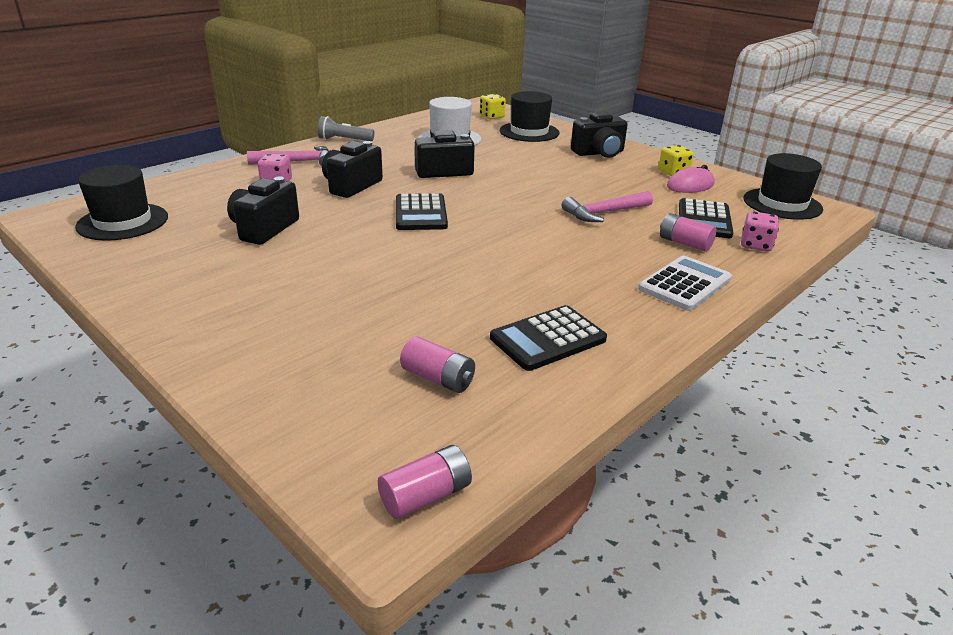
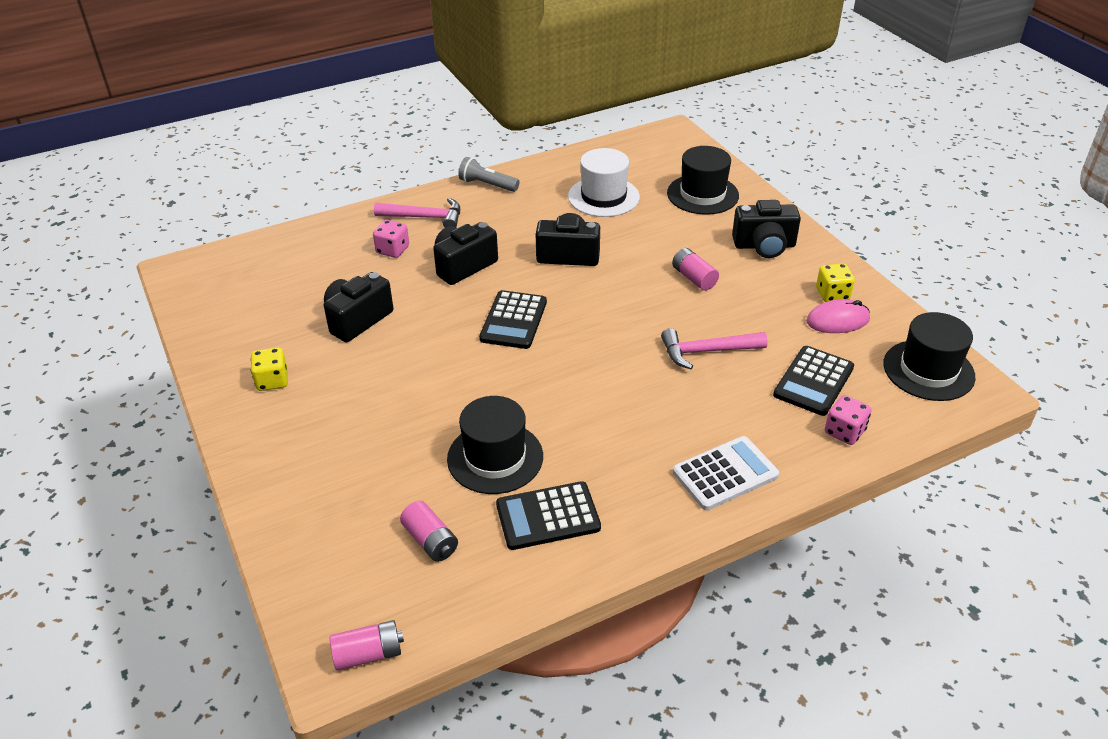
camera: 20 degrees right, 10 degrees up
(123, 222) = (239, 289): black hat -> black hat (495, 457)
(492, 117) = (673, 159): yellow dice -> yellow dice (272, 381)
(684, 243) = (765, 414): pink battery -> pink battery (694, 278)

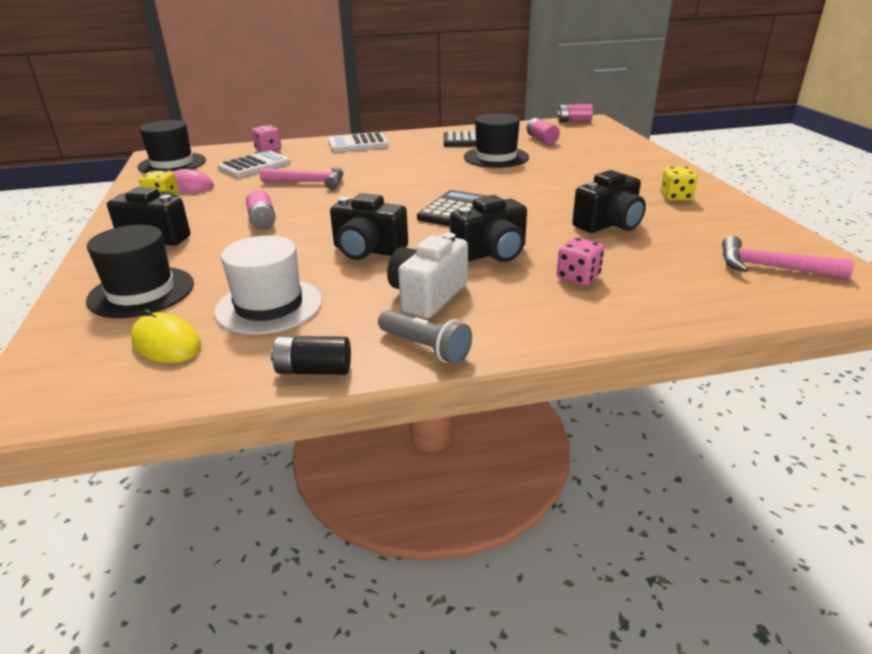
camera: 165 degrees left, 10 degrees down
(425, 217) = (533, 311): pink hammer -> pink hammer (772, 268)
(500, 219) = (428, 296): none -> white camera
(543, 165) = (314, 370): none -> black battery
(641, 167) = (166, 343): none -> yellow mouse
(813, 381) = (254, 166): black calculator -> white calculator

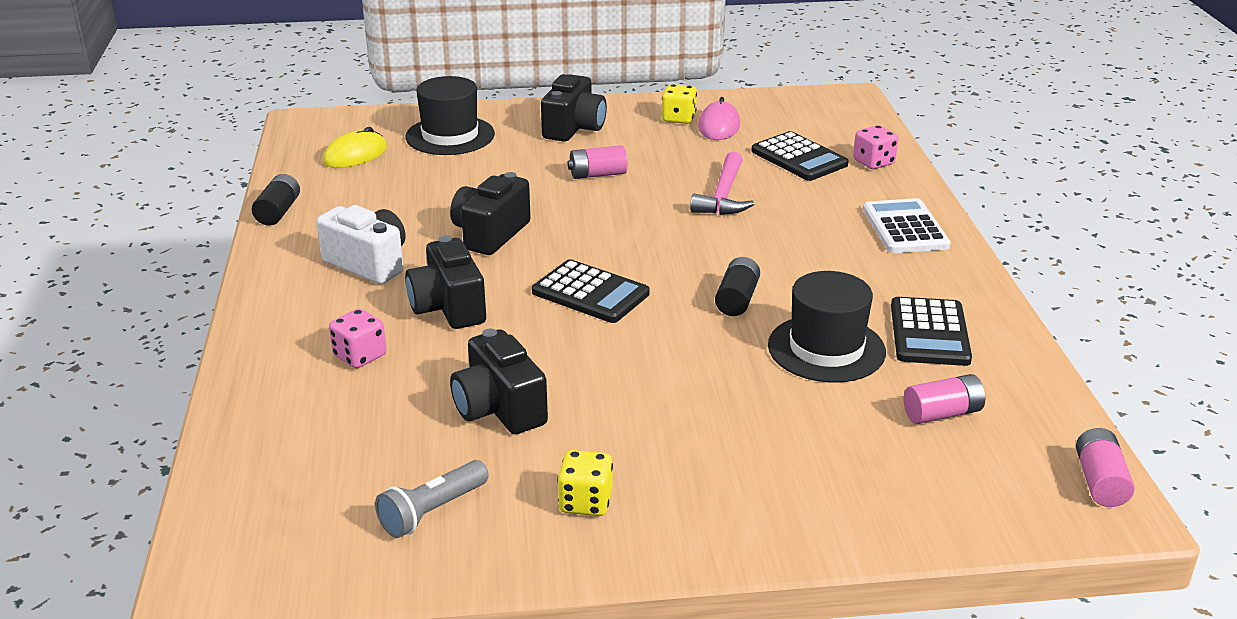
camera: 95 degrees right, 0 degrees up
(172, 164) = (812, 109): black hat -> none
(254, 166) = (799, 158): white calculator -> black calculator
(269, 306) = (393, 189): white hat -> none
(426, 347) = (278, 258): grey flashlight -> grey flashlight (432, 512)
(450, 175) = (737, 299): none -> black battery
(772, 268) = (304, 514): pink hammer -> none

